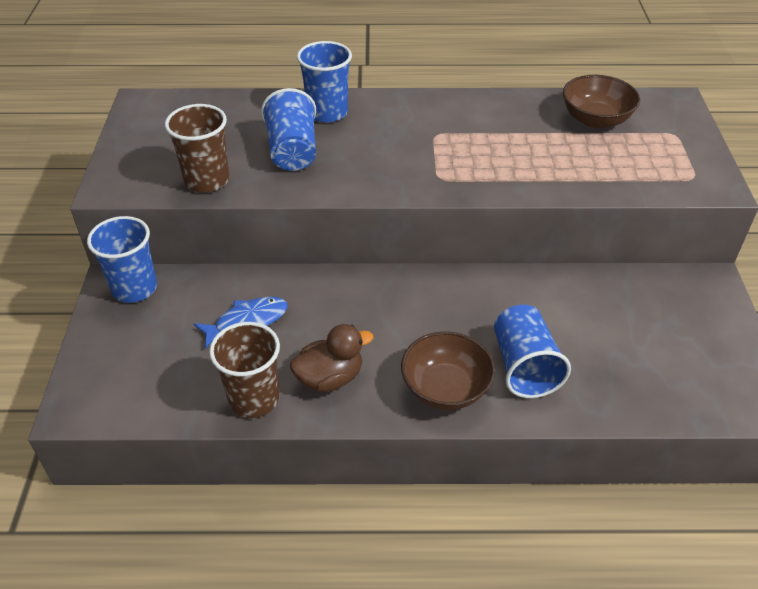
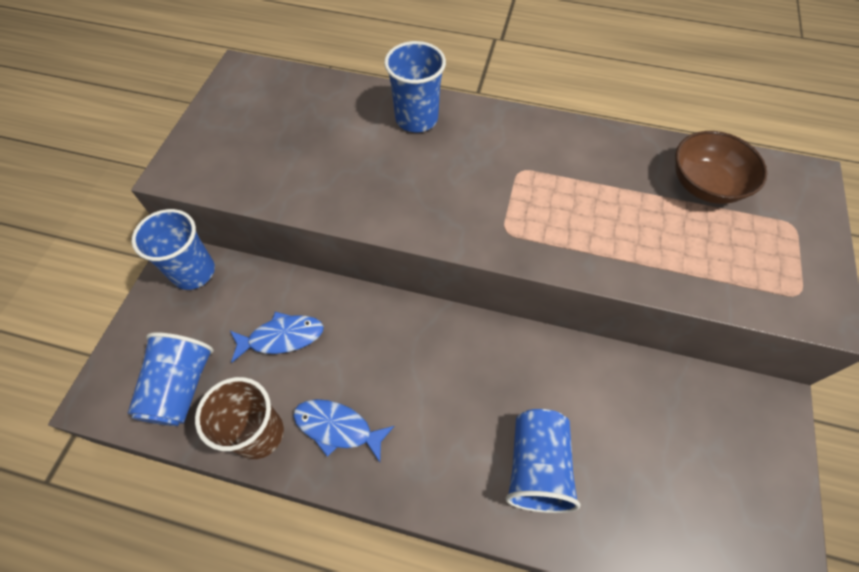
camera: 15 degrees right, 15 degrees up
(207, 180) = (269, 183): brown cup -> none
(293, 151) = (365, 163): blue cup -> blue cup (181, 387)
(330, 378) = (338, 428): brown duck -> blue fish
(445, 388) = (447, 472): brown bowl -> none

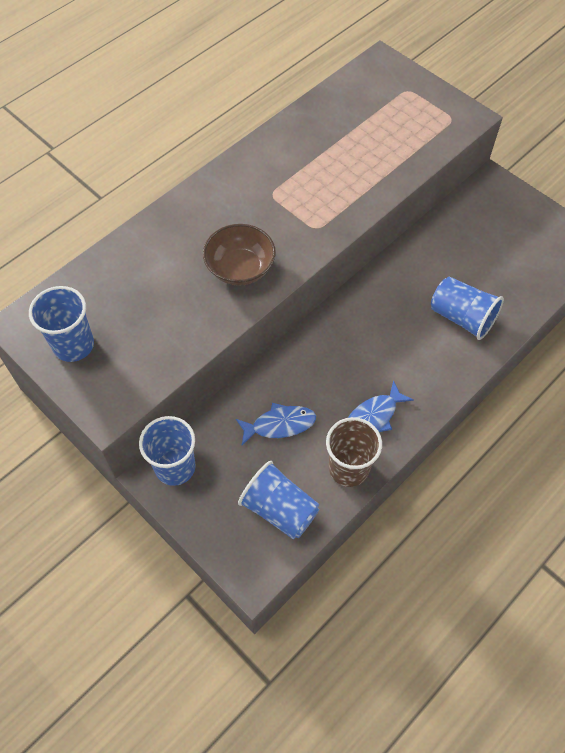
camera: 60 degrees left, 0 degrees up
(282, 337) = (279, 425): blue fish -> blue fish turned 60 degrees clockwise
(416, 118) = (176, 229): blue cup -> blue cup (73, 345)
(705, 185) = (352, 110): brown bowl -> brown bowl (240, 268)

